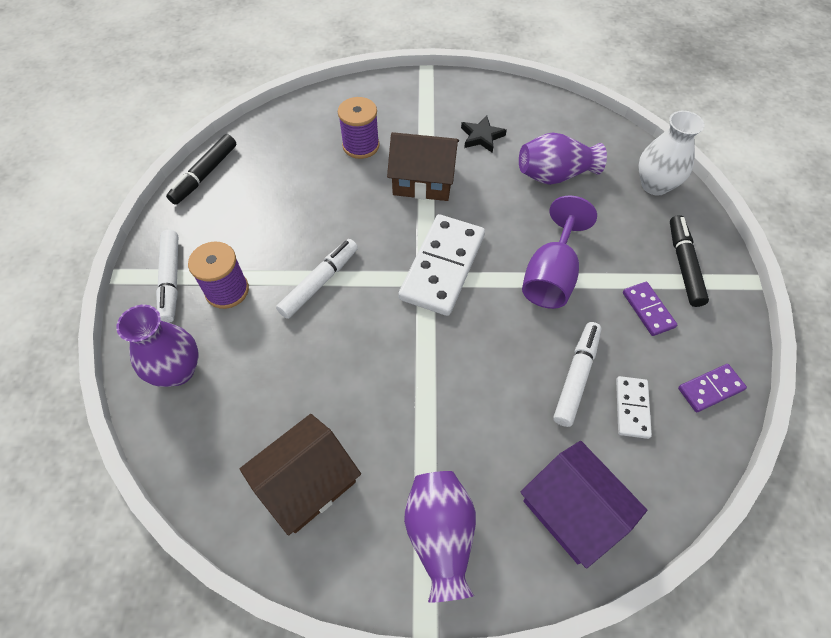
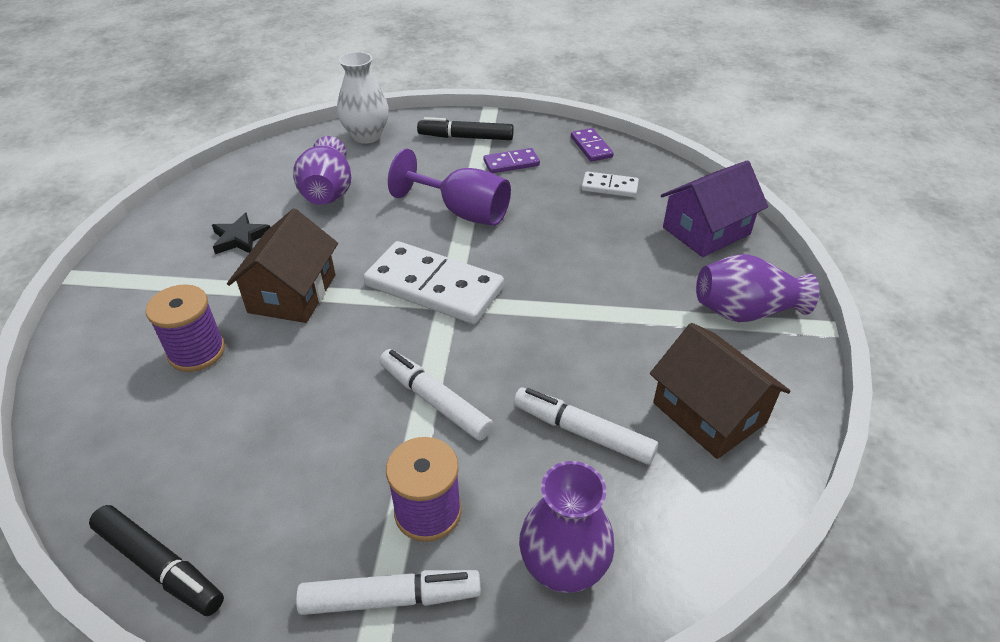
camera: 85 degrees left, 15 degrees down
(576, 376) = (578, 212): white marker -> white marker (582, 432)

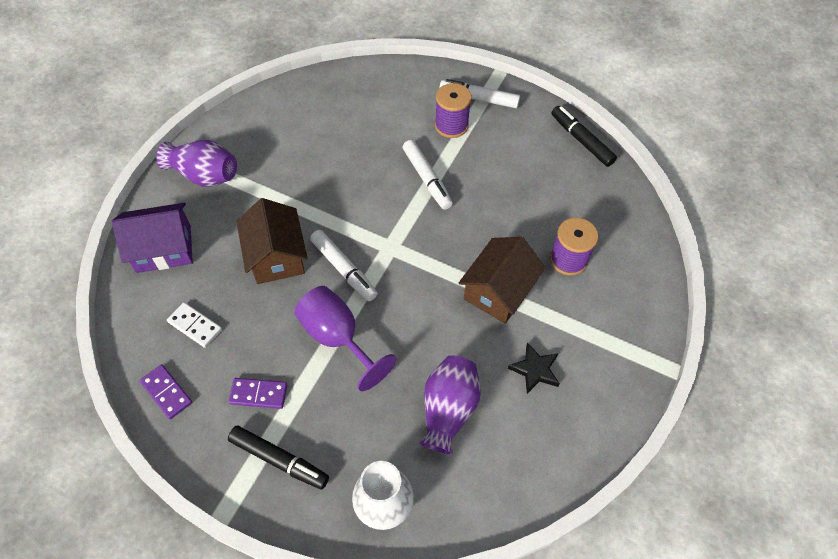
camera: 160 degrees left, 15 degrees up
(434, 287) = (394, 263): white domino -> none
(563, 568) = (400, 87): purple vase -> none
(582, 432) = (355, 137): white marker -> white marker (344, 269)
(591, 147) = (166, 392): purple domino -> purple domino turned 45 degrees counterclockwise
(709, 413) = (283, 126): brown house -> brown house (276, 256)

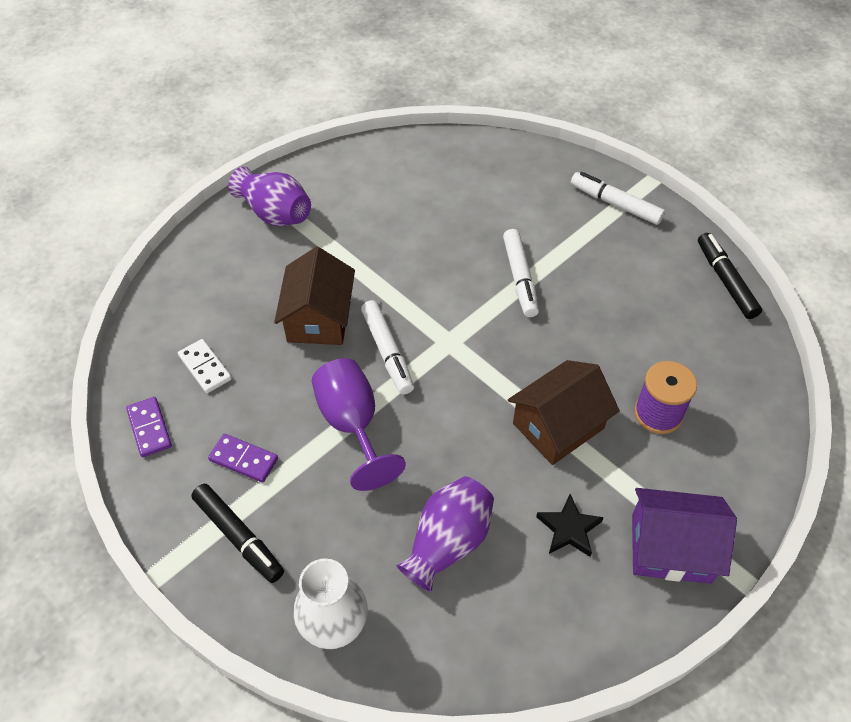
camera: 20 degrees right, 5 degrees down
(164, 249) = (204, 278): purple house -> purple house (670, 548)
(451, 125) = (571, 226): purple spool -> none

